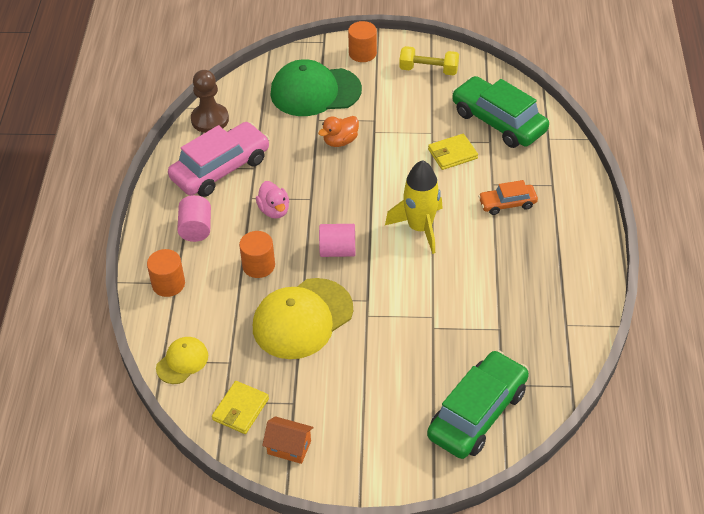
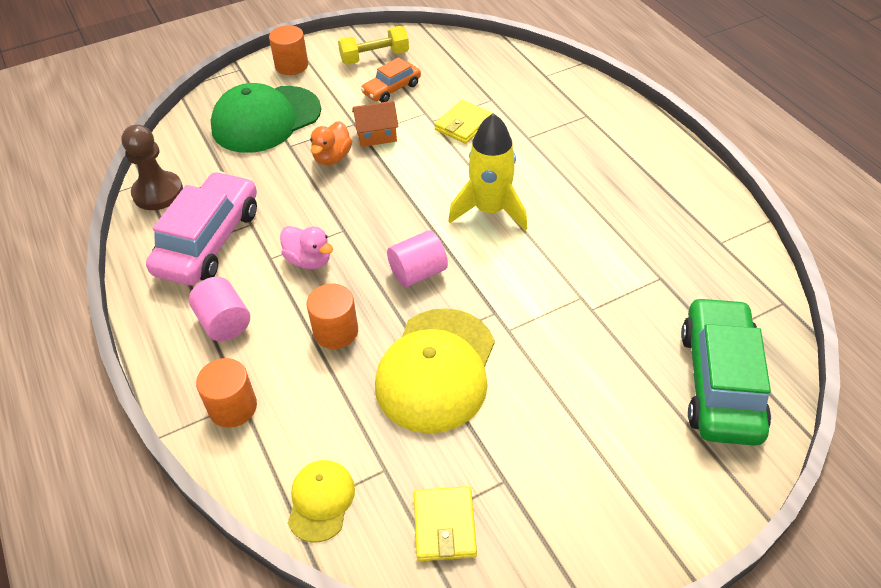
camera: 30 degrees left, 0 degrees up
(289, 447) = (544, 543): orange house -> orange house (376, 135)
(498, 121) = (484, 78): green car -> none
(507, 203) = (559, 150): orange car -> orange car (391, 89)

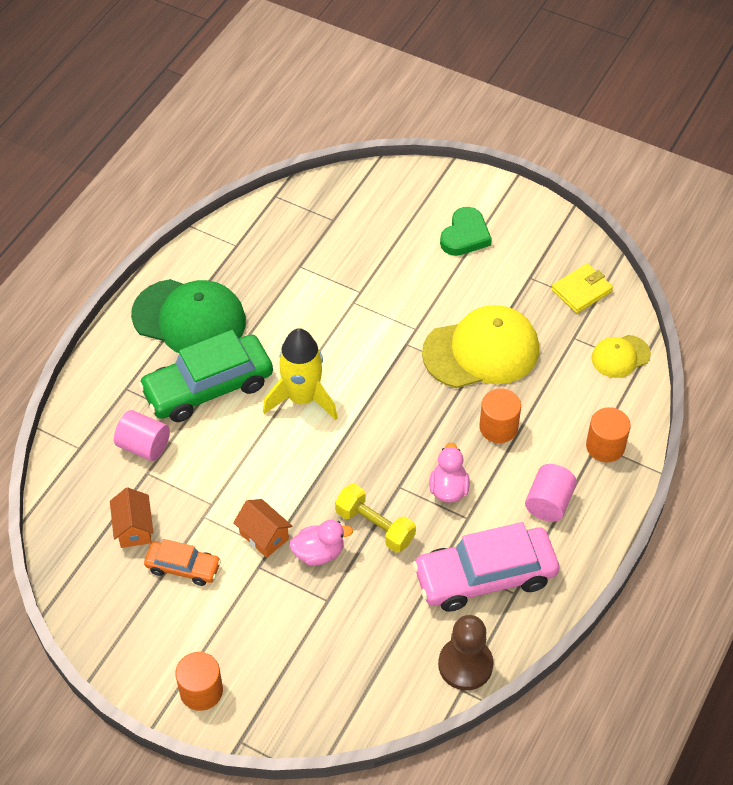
camera: 125 degrees left, 5 degrees up
(266, 119) = (304, 649): green cap -> green cap (189, 318)
(332, 157) = (319, 553): orange duck -> pink duck
(374, 57) = (136, 618): yellow dumbbell -> yellow dumbbell (375, 526)
(418, 273) = (405, 409): pink cylinder -> pink cylinder (144, 446)
(447, 78) = (134, 528): none -> orange house
(463, 125) = (201, 475): yellow wallet -> none
(616, 451) = (465, 235): none -> green heart
(720, 382) = (372, 206): green car -> green car (208, 387)

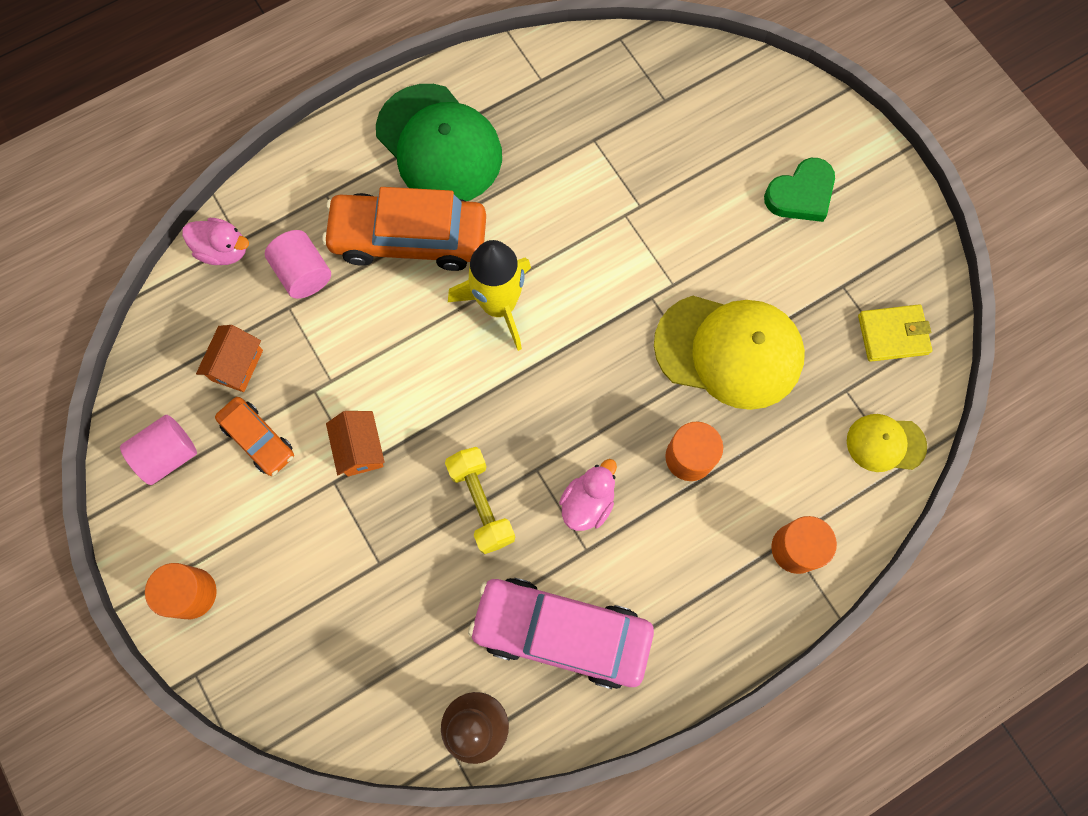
camera: 30 degrees right, 20 degrees up
(208, 387) = (409, 238): green car -> orange car
(319, 553) = (404, 501): pink duck -> pink duck (224, 250)
(549, 503) = (687, 583): pink cylinder -> pink cylinder (168, 454)

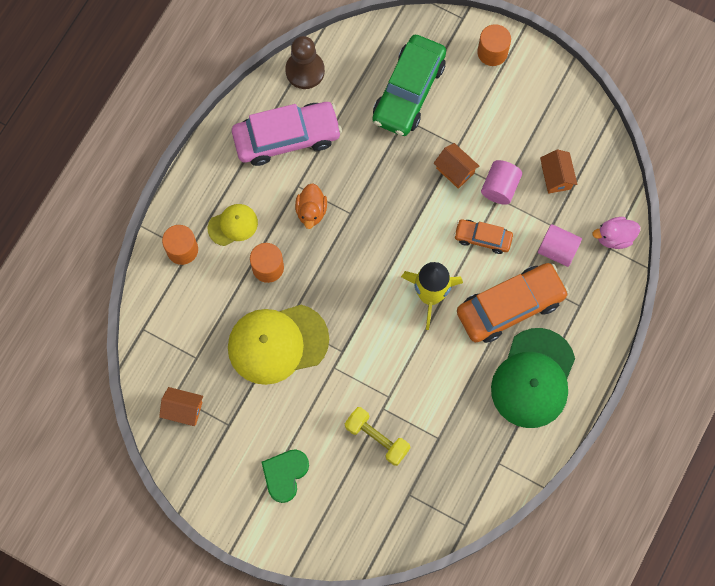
camera: 150 degrees right, 0 degrees up
(168, 454) = (557, 110): pink cylinder -> pink cylinder (500, 187)
(258, 439) = (514, 145): orange car -> orange car (482, 238)
(347, 602) = (408, 91): none -> green car
(439, 144) = (533, 378): green cap -> green cap turned 90 degrees counterclockwise
(481, 503) = (369, 179): yellow dumbbell -> yellow dumbbell (377, 438)
(587, 502) = (311, 211): pink duck -> orange duck
(885, 443) = (158, 338): yellow cap -> yellow cap (233, 225)
(892, 334) = (183, 409): yellow wallet -> orange house

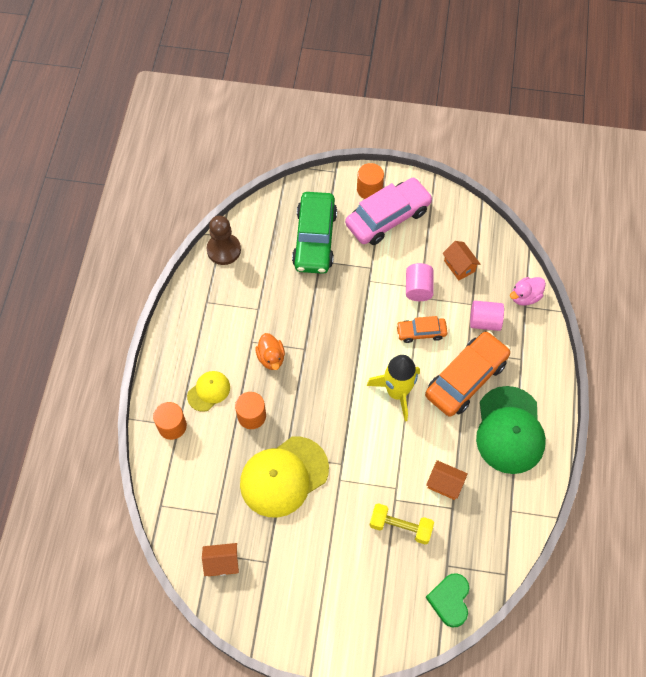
camera: 20 degrees left, 10 degrees down
(285, 474) = (333, 588): green heart -> green heart (450, 600)
(287, 138) = (228, 306): pink car -> pink car (388, 217)
(455, 170) = (377, 287): orange house -> orange house (445, 484)

